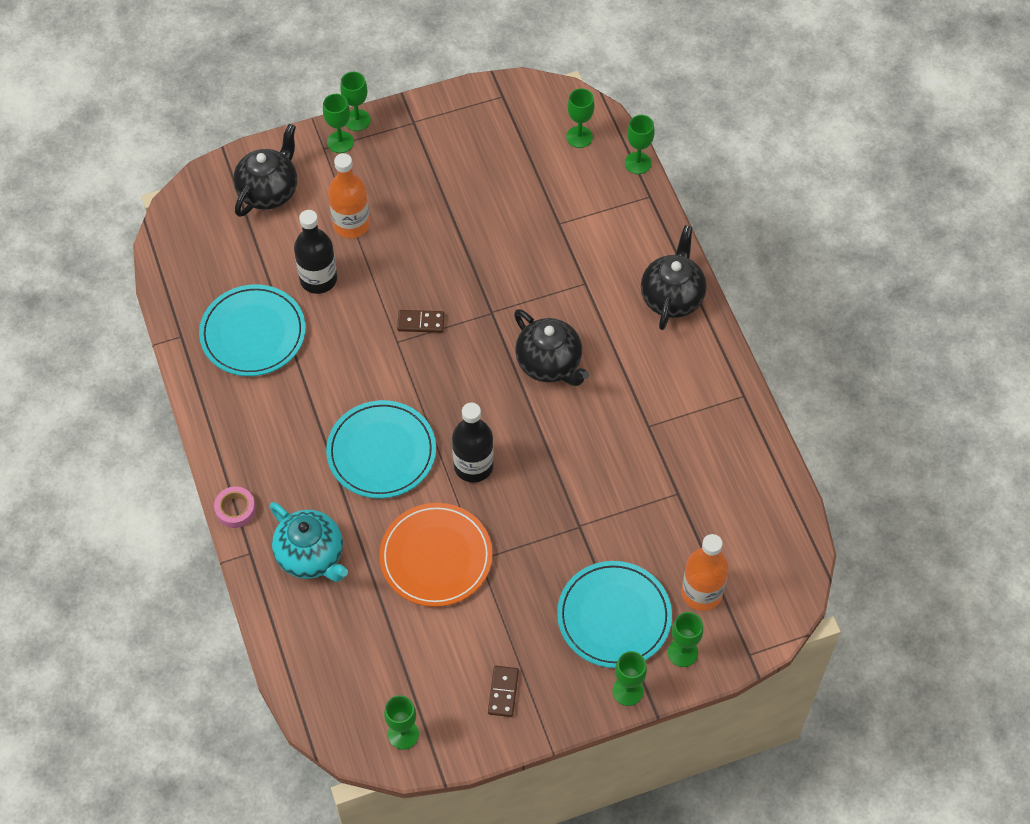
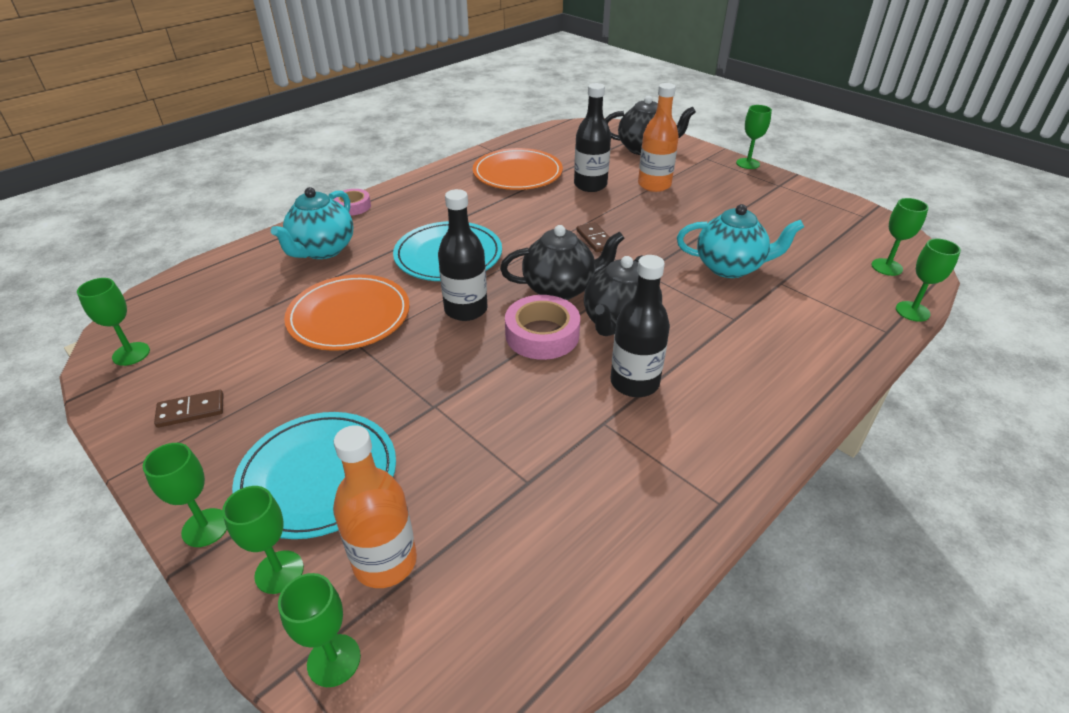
camera: 65 degrees right, 20 degrees down
(253, 333) = (517, 173): turquoise plate -> orange plate
(340, 142) = (720, 162): green goblet -> green goblet (334, 660)
(519, 245) = (730, 267): none -> turquoise teapot
(535, 423) = (542, 335): none -> pink tape
(620, 387) = (634, 382): none -> black bottle
(672, 297) = (788, 388): black teapot -> black teapot (560, 289)

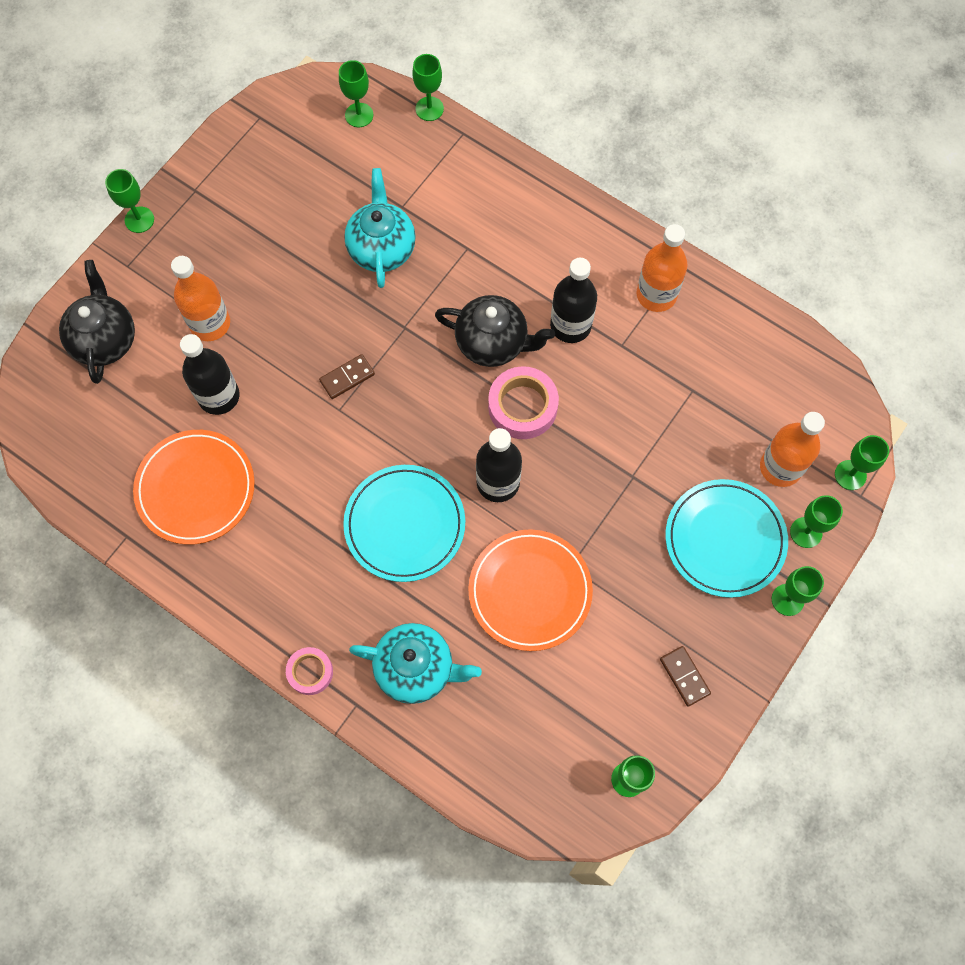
camera: 100 degrees left, 30 degrees up
(560, 289) = (447, 401): black teapot -> none
(673, 469) = (656, 295): none -> orange bottle

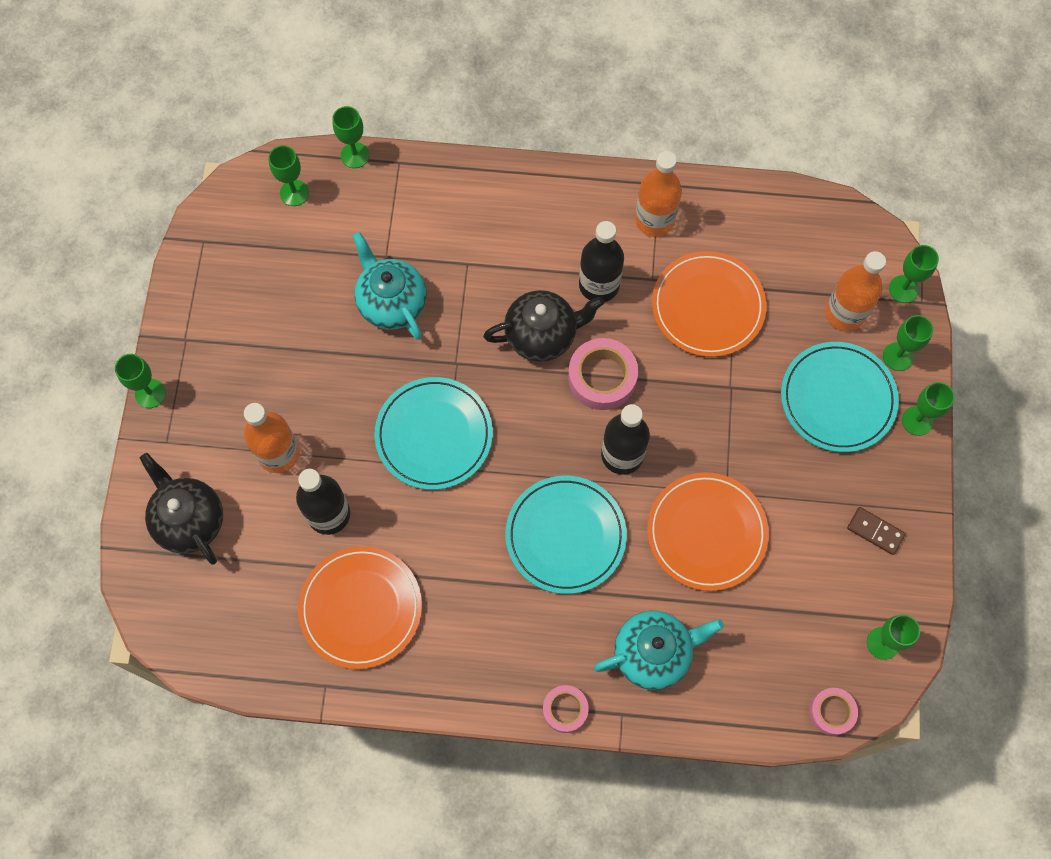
camera: 30 degrees left, 0 degrees up
(347, 378) = (434, 435): brown domino -> turquoise plate
(542, 812) = (832, 712): none -> pink tape
(657, 395) = (708, 306): none -> orange plate

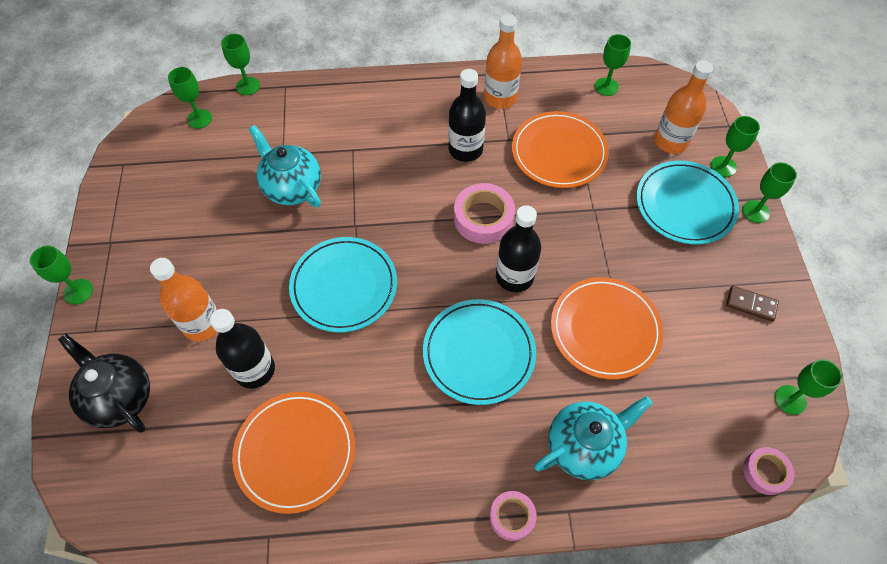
camera: 10 degrees left, 10 degrees down
(542, 335) = (425, 194): black teapot -> none
(903, 289) = (711, 118): green goblet -> green goblet (606, 86)

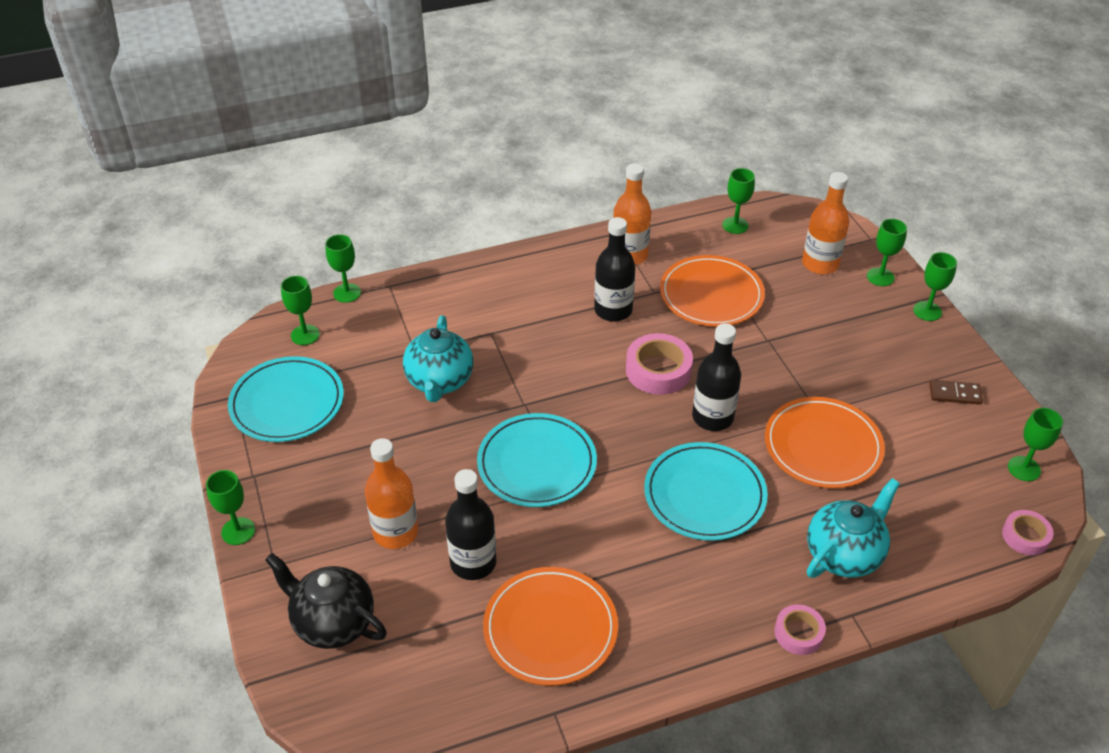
camera: 15 degrees left, 15 degrees down
(292, 188) = (439, 382): turquoise teapot -> turquoise teapot turned 120 degrees counterclockwise
(685, 205) = (856, 318): turquoise plate -> turquoise plate (287, 403)

